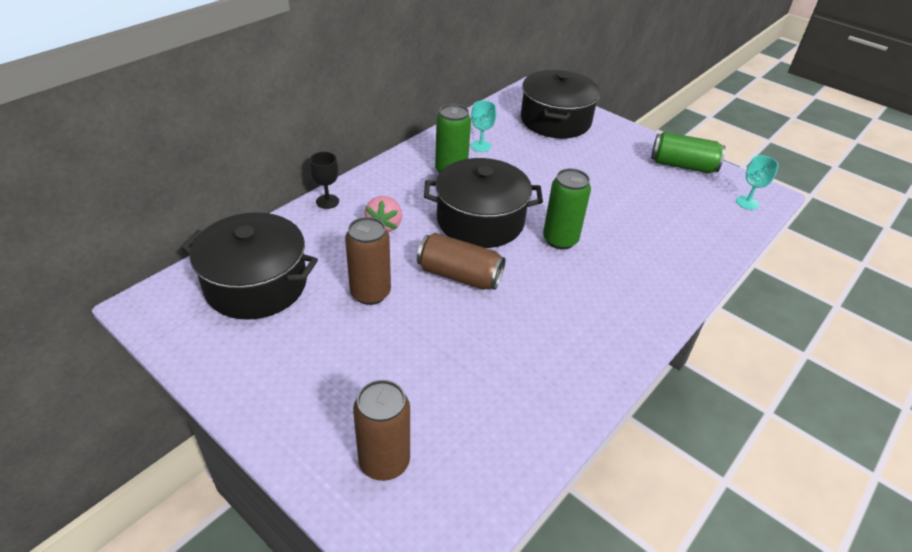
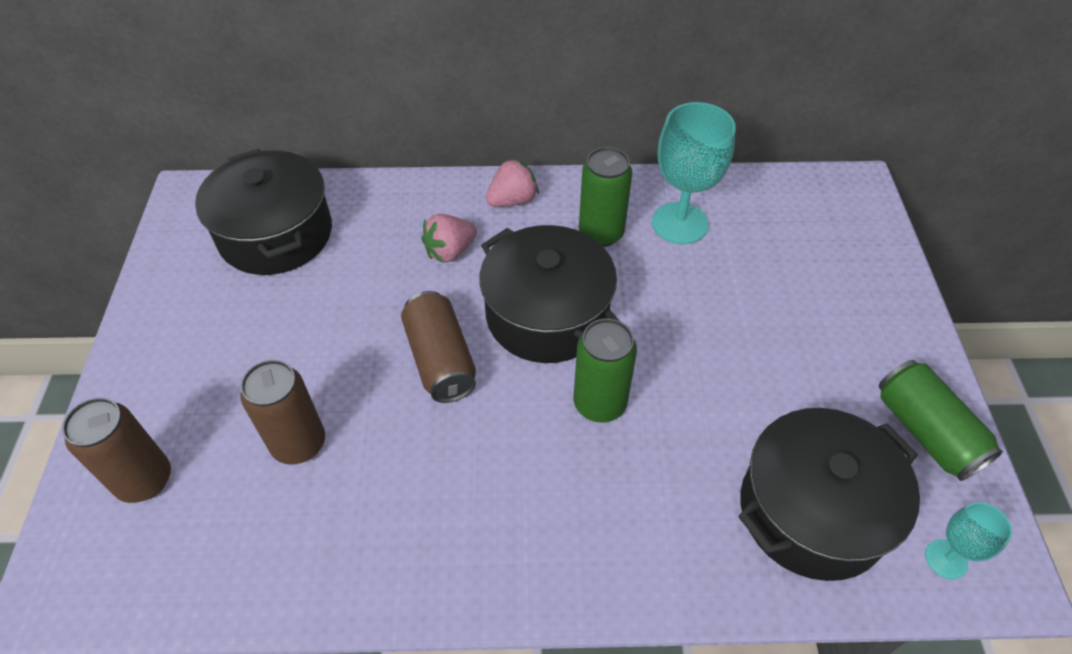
camera: 50 degrees right, 10 degrees up
(327, 201) = (437, 188): black goblet -> none
(370, 293) = (343, 314): brown can -> brown can (299, 444)
(381, 183) = (512, 200): none -> pink strawberry
(481, 146) = (679, 223): turquoise goblet -> turquoise goblet, size x1.89
(555, 121) = (829, 247): black pot -> black pot (812, 511)

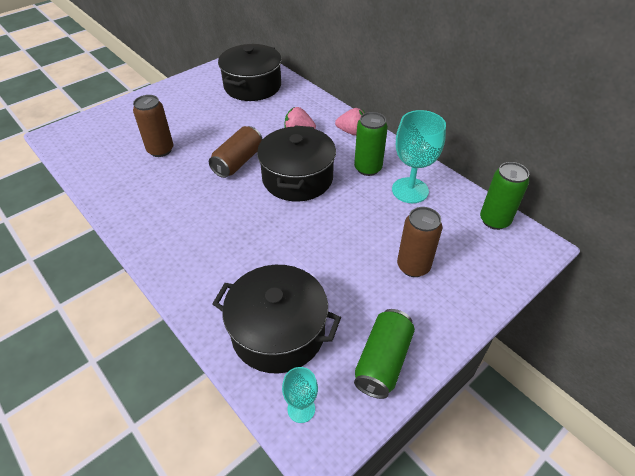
camera: 50 degrees right, 5 degrees down
(144, 480) = (112, 126): brown can -> brown can (413, 266)
(600, 403) = (265, 221): green can -> green can (494, 220)

